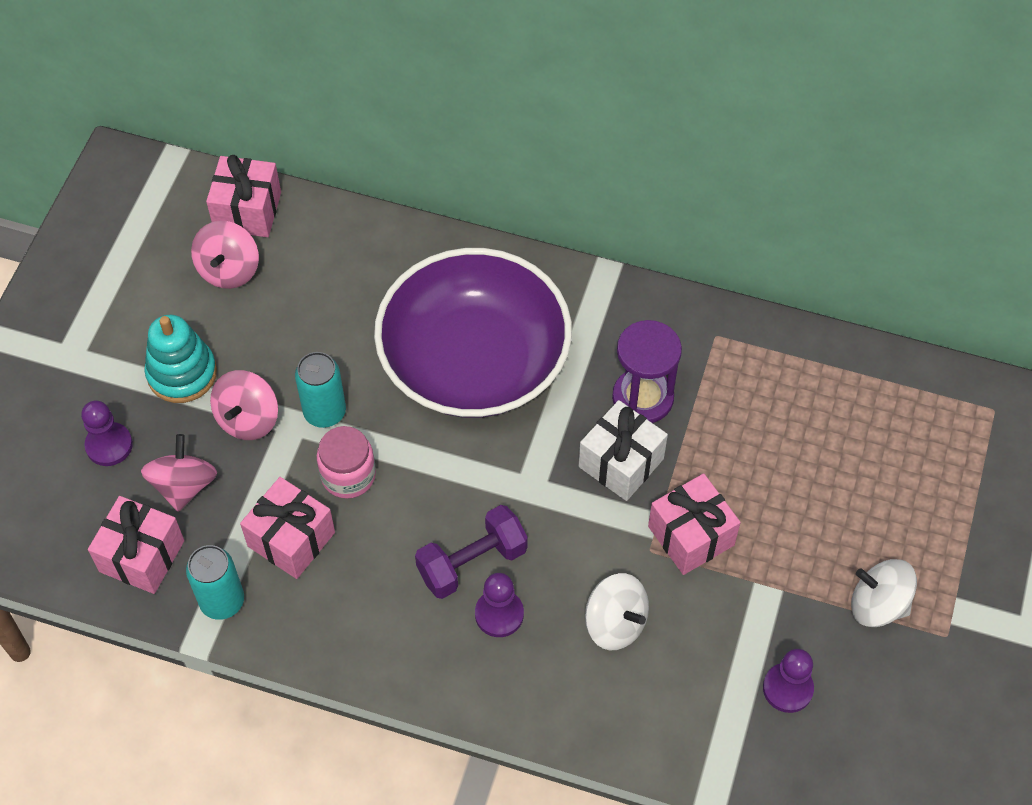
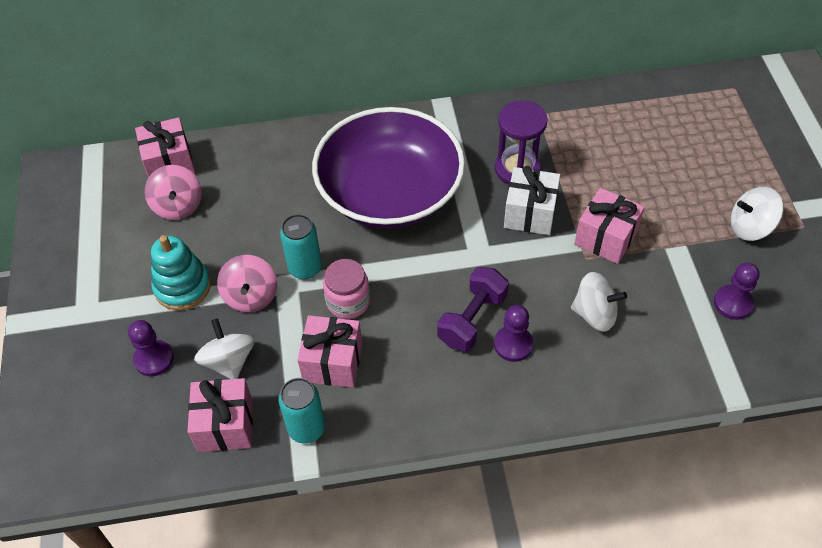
camera: 25 degrees left, 5 degrees down
(184, 485) = (229, 361): pink spinning top -> white spinning top

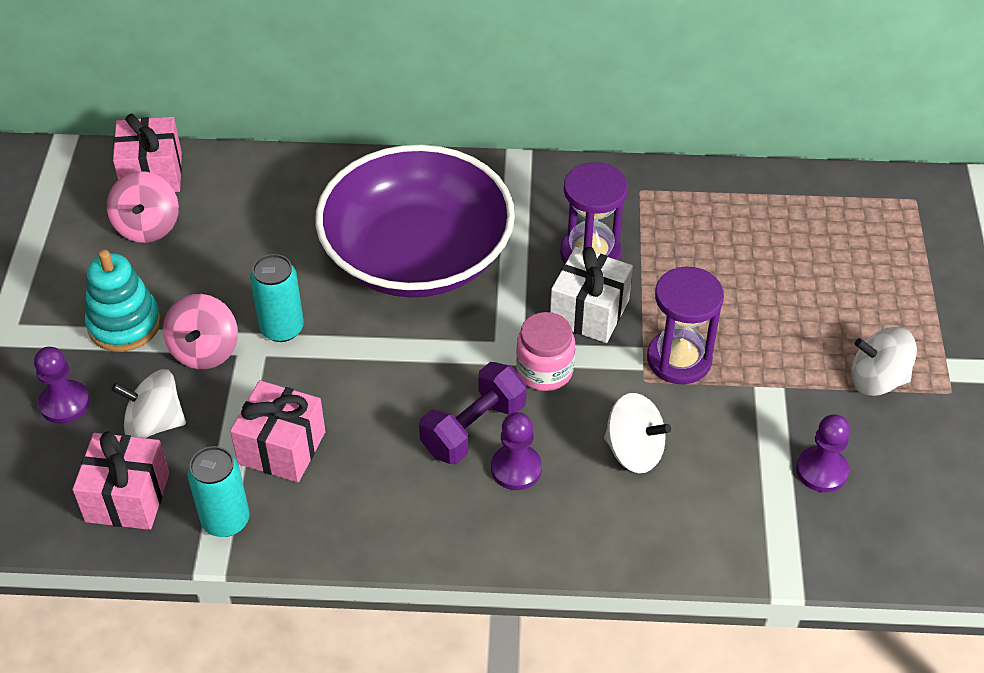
camera: 10 degrees right, 5 degrees down
(229, 361) = (154, 423): white spinning top -> white spinning top turned 75 degrees counterclockwise
(348, 301) = (323, 378): pink jar -> pink jar (544, 370)
(605, 238) = (679, 359): pink gift -> purple hourglass

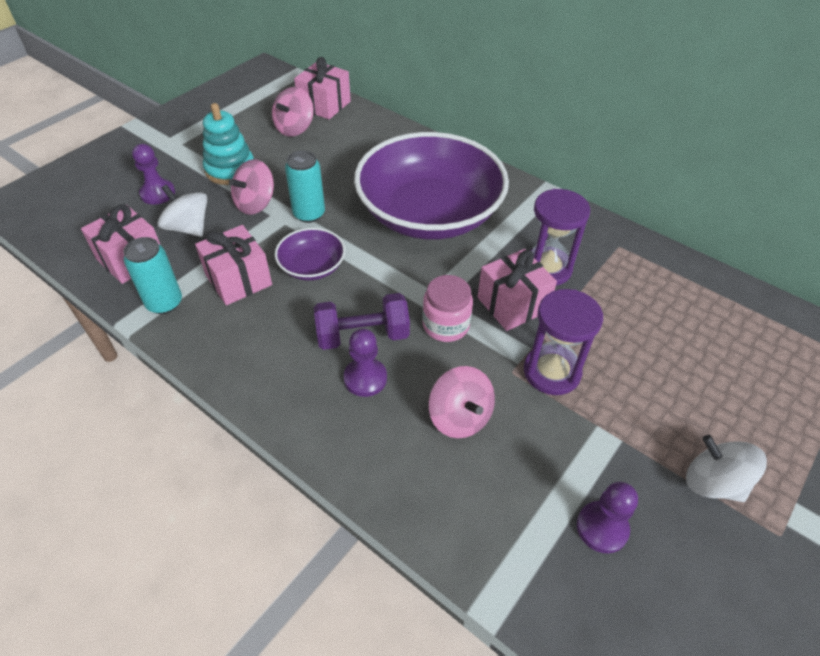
camera: 35 degrees right, 0 degrees up
(348, 387) = (312, 266): none -> purple bowl
(589, 312) = (512, 304): white gift -> pink gift
(634, 451) = (460, 417): white spinning top -> pink spinning top

